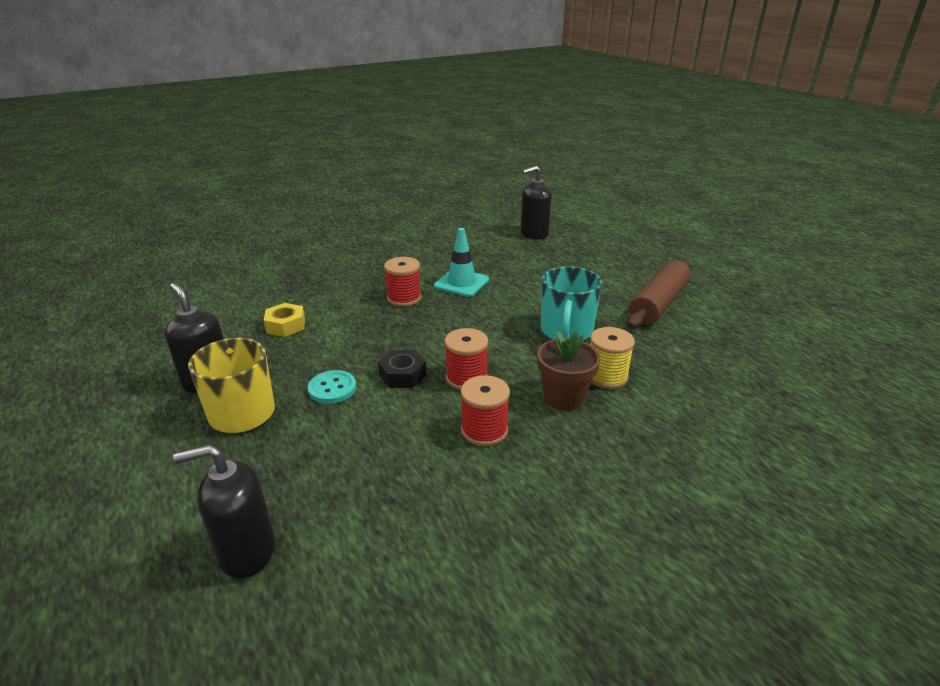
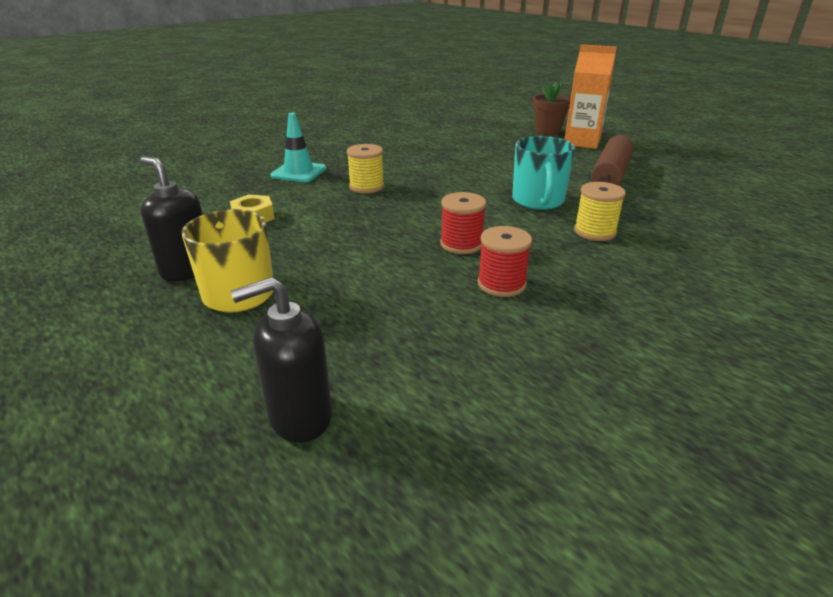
camera: 10 degrees left, 0 degrees up
(332, 388) = (328, 264): turquoise button -> none
(402, 375) = (396, 247): black nut -> none
(404, 298) = (366, 187): red spool -> yellow spool
(461, 283) = (418, 172): turquoise traffic cone -> turquoise traffic cone (299, 172)
(534, 234) = (468, 131): black soap dispenser -> none
(564, 397) = (564, 251): brown flower pot -> brown flower pot (547, 131)
(648, 257) = (582, 142): none -> orange carton

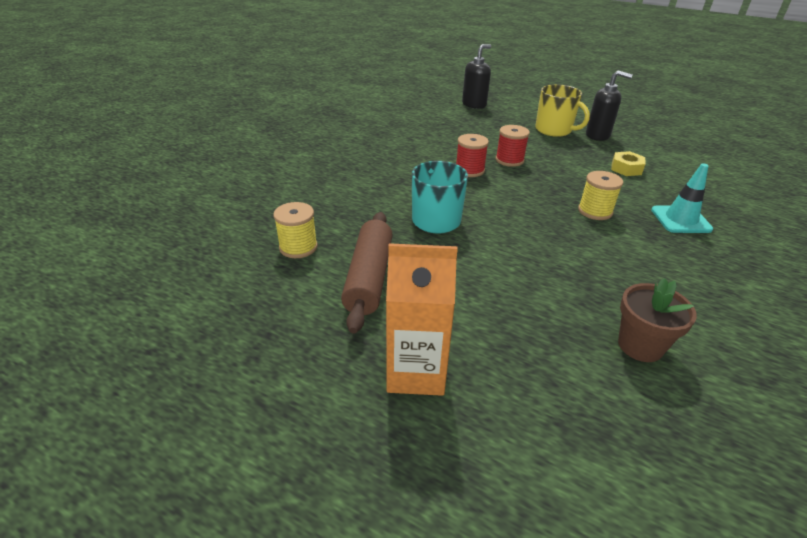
camera: 160 degrees right, 5 degrees up
(501, 284) = (430, 151): red spool -> red spool (509, 160)
(547, 131) = (487, 411): brown flower pot -> brown flower pot (640, 346)
(594, 232) = (382, 194): yellow spool -> yellow spool (298, 247)

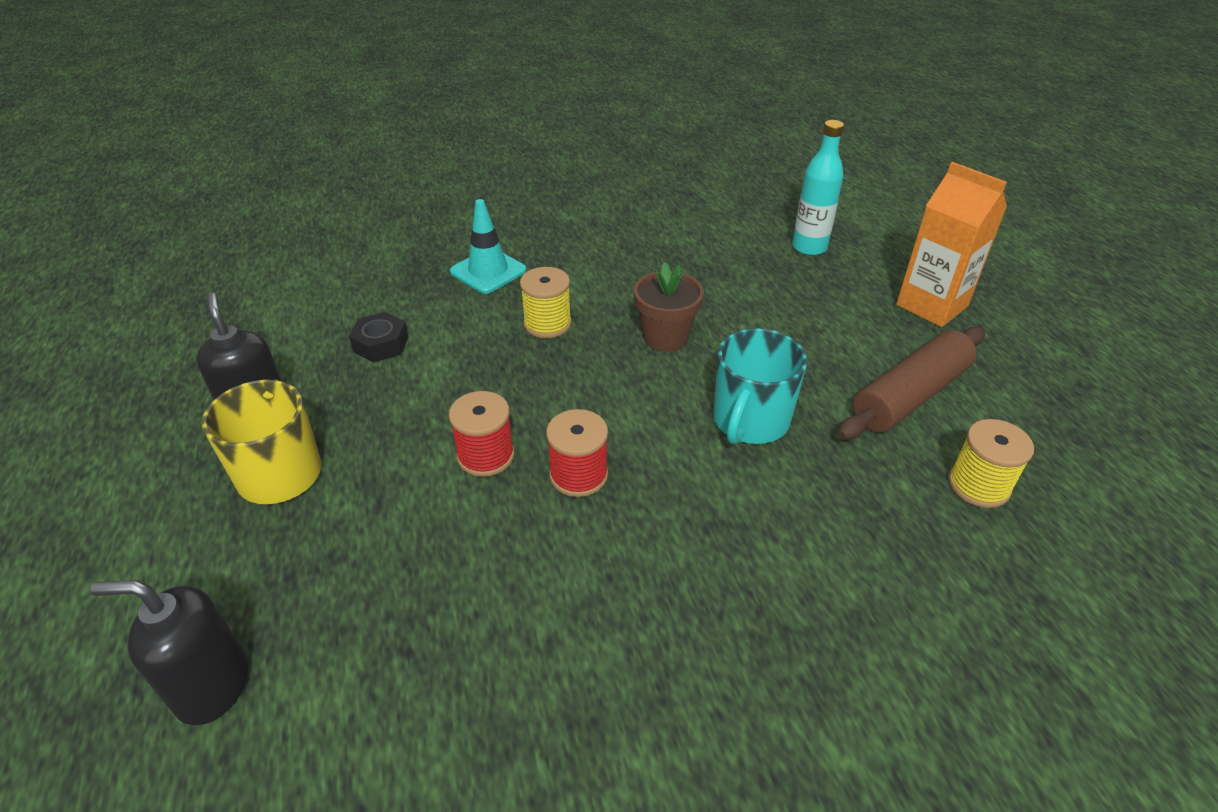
camera: 135 degrees left, 5 degrees up
(577, 378) = (809, 247): none -> turquoise bottle
(626, 168) = (381, 344): yellow nut -> black nut
(640, 346) = (732, 237): brown flower pot -> brown flower pot (665, 337)

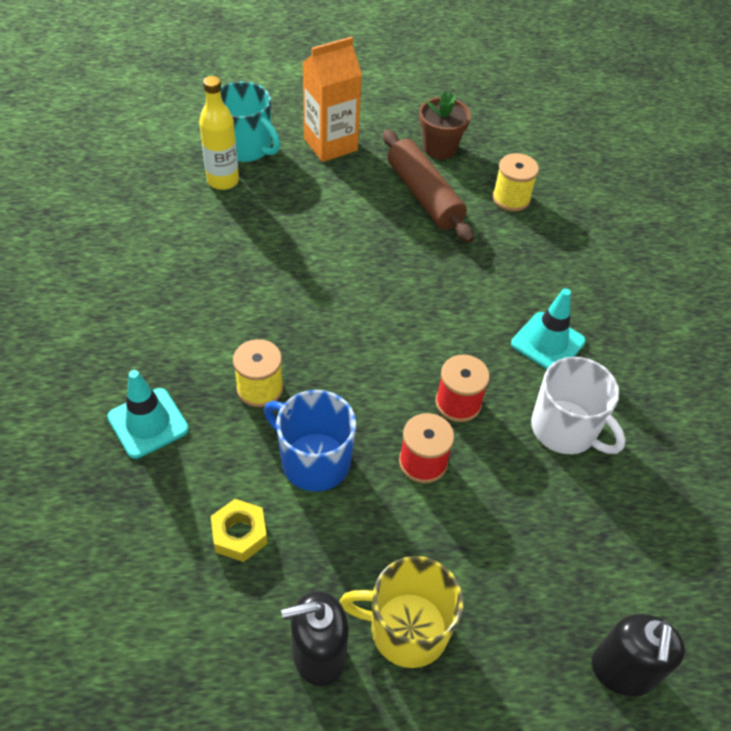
camera: 80 degrees left, 10 degrees up
(381, 344) = (239, 534): black nut -> yellow nut
(469, 374) = (314, 461): none -> blue mug
(571, 592) = (565, 429): none -> white mug
(665, 337) = (311, 309): brown flower pot -> brown flower pot (439, 148)
(717, 558) = (548, 342): none -> turquoise traffic cone
(750, 421) = (426, 287): turquoise mug -> turquoise mug (246, 147)
(809, 247) = (223, 181): turquoise bottle -> yellow bottle

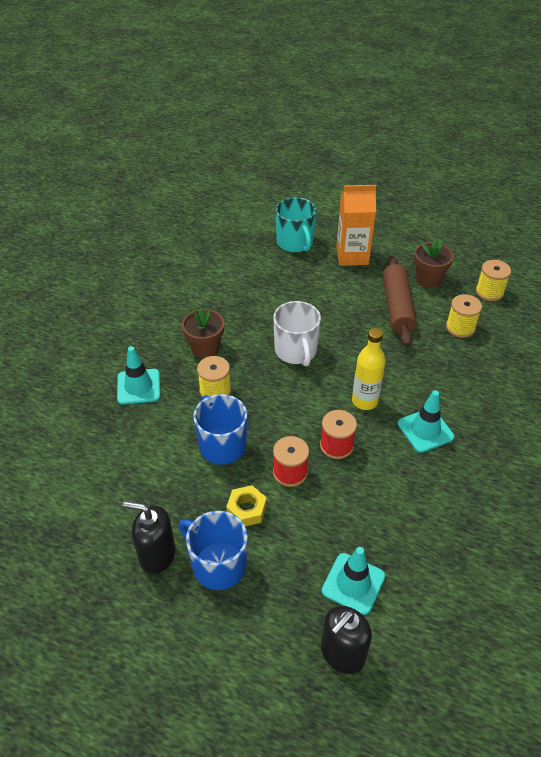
camera: 30 degrees right, 5 degrees down
(211, 334) = (205, 349): none -> brown flower pot
(223, 181) = (267, 259): yellow bottle -> yellow bottle (364, 401)
(239, 534) = (153, 469): yellow nut -> yellow nut (246, 509)
(407, 629) = (218, 565): yellow mug -> blue mug
(517, 143) = (489, 292): none -> yellow spool
(565, 429) = (401, 490): white mug -> white mug (296, 351)
(582, 574) = (353, 583): none -> turquoise traffic cone

